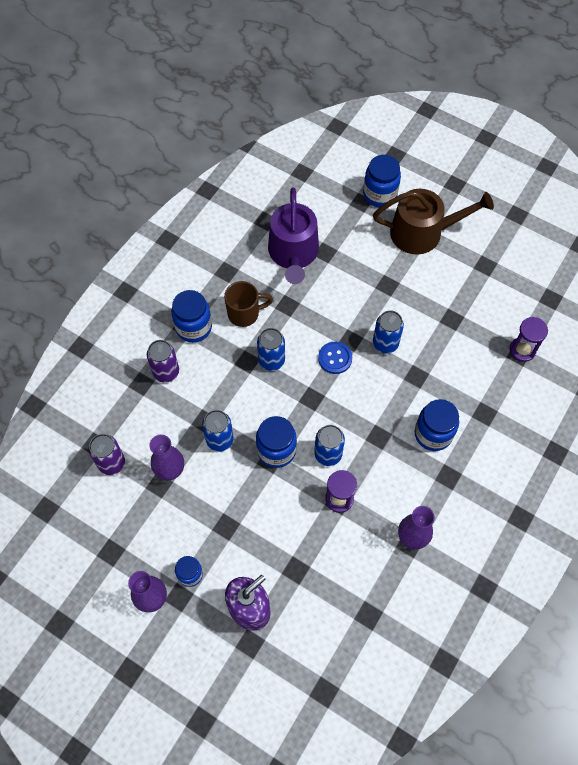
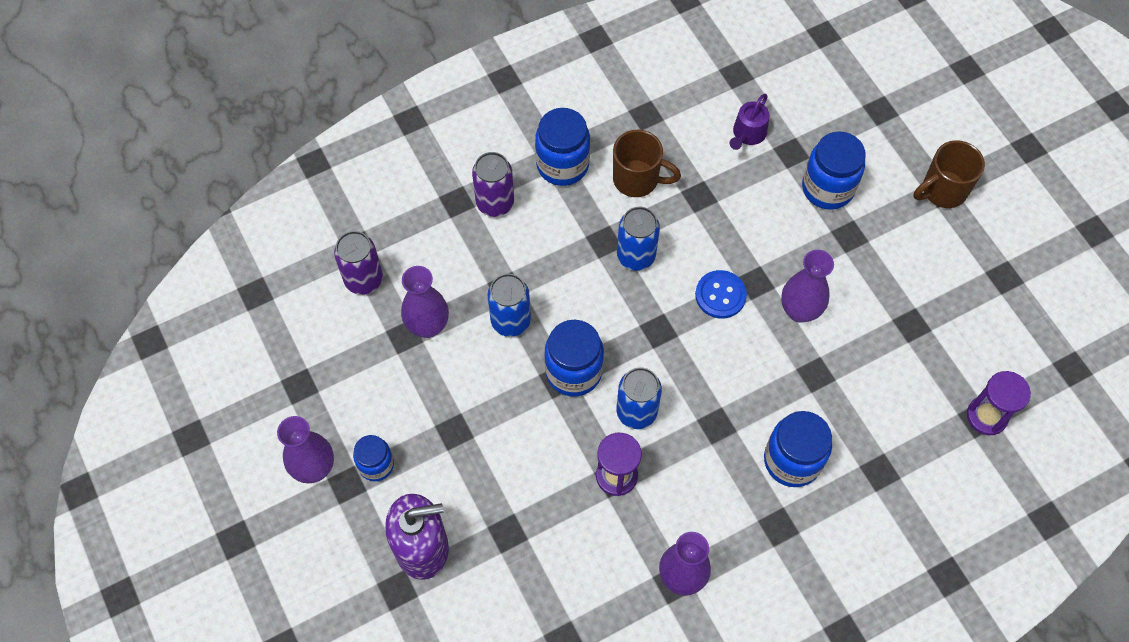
camera: 30 degrees right, 0 degrees up
(293, 253) = (748, 134): purple watering can -> purple watering can, size x0.45
(380, 195) = (913, 112): blue jar -> blue jar (827, 188)
(385, 344) = (799, 310): blue can -> purple vase
(423, 232) = (942, 190): brown watering can -> brown mug

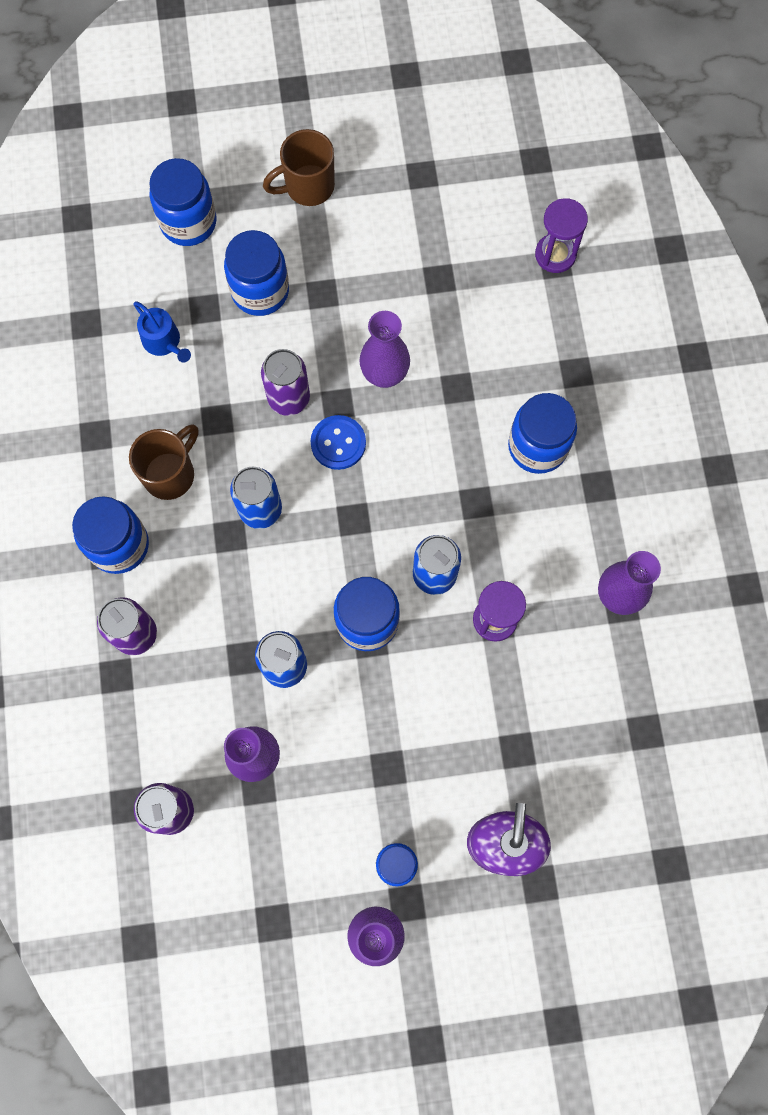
camera: 70 degrees left, 10 degrees up
(742, 243) = (289, 398): none -> purple can
(748, 134) = (164, 341): purple watering can -> blue watering can
(861, 113) = (188, 222): none -> blue jar
(942, 190) = (308, 187): brown mug -> brown mug turned 75 degrees clockwise

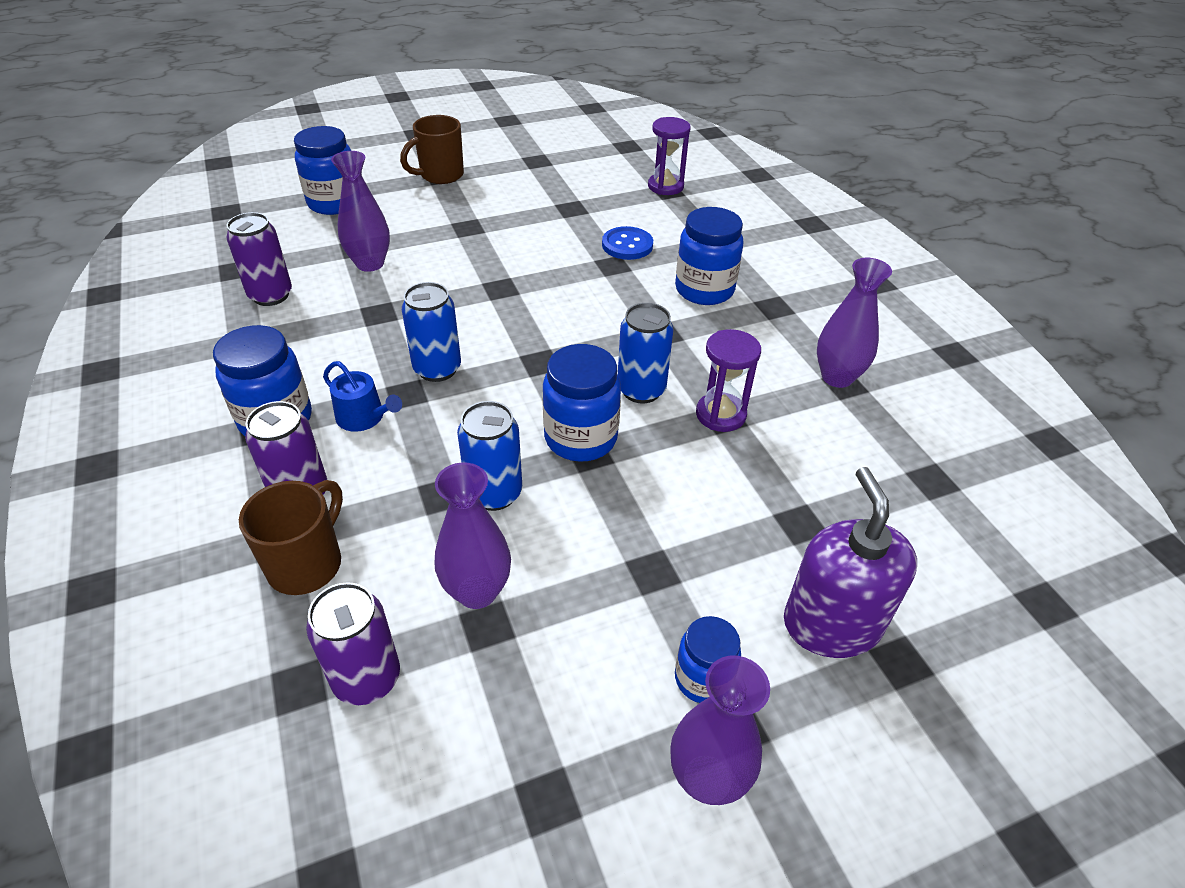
camera: 15 degrees left, 30 degrees down
(164, 341) = (317, 271): blue watering can -> blue watering can (364, 417)
(170, 474) = (332, 356): brown mug -> brown mug (307, 564)
(260, 291) = (408, 232): blue jar -> none
(289, 398) = (450, 290): purple can -> purple can (271, 295)
(338, 443) = (508, 312): blue button -> blue button (627, 245)
(384, 374) = (541, 265): purple vase -> purple vase (370, 264)

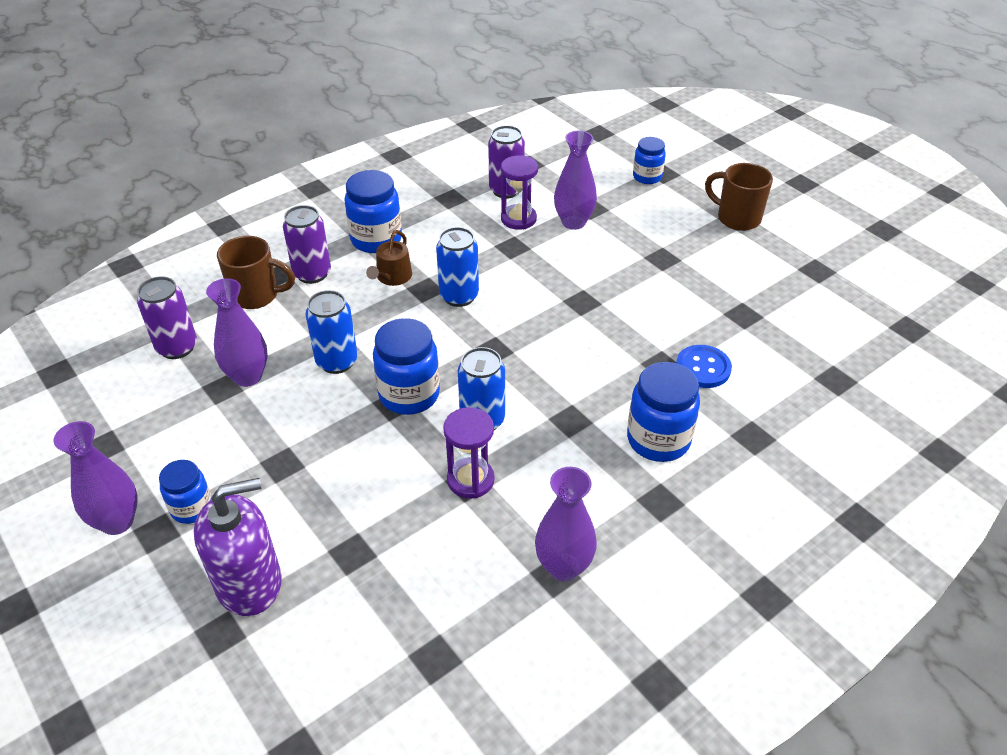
camera: 75 degrees right, 0 degrees up
(334, 203) = (647, 177): blue jar -> blue jar, size x0.62
(364, 417) = (392, 277): blue watering can -> brown watering can
(665, 186) = (843, 376): purple hourglass -> purple hourglass (518, 219)

